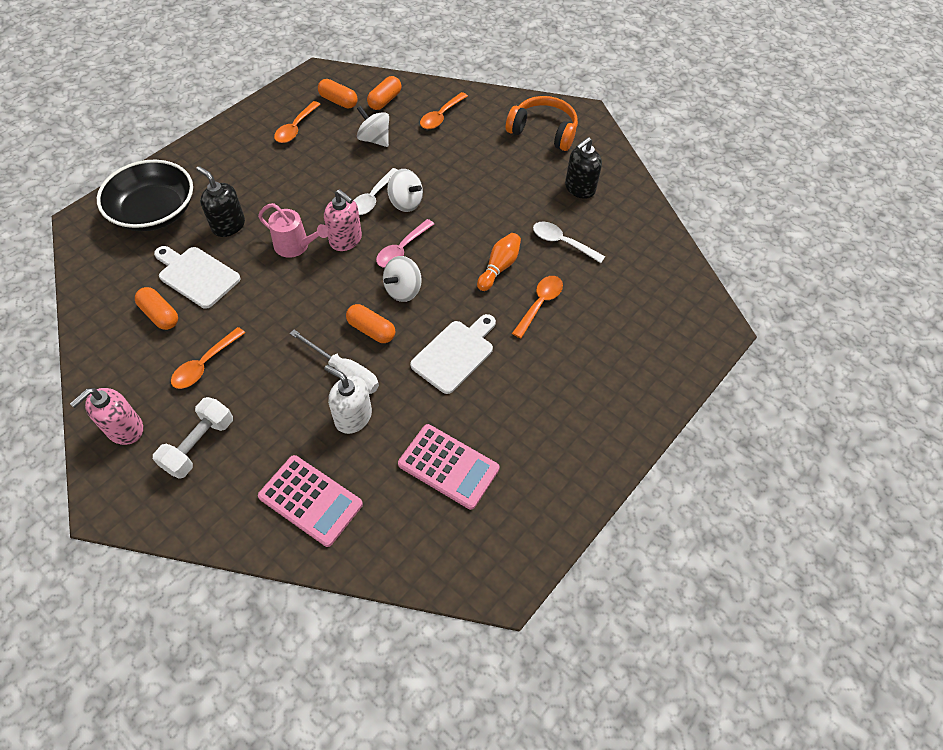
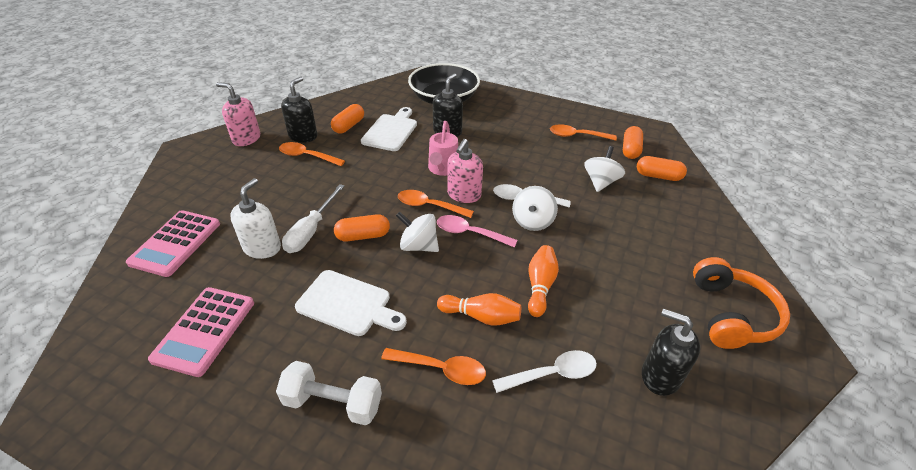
camera: 75 degrees right, 15 degrees down
(155, 365) = (303, 136): none -> black soap dispenser
(199, 445) = (232, 173): white dumbbell -> white dumbbell (333, 403)
(371, 330) = (363, 236): orange capsule -> orange capsule turned 60 degrees clockwise
(441, 116) = (672, 219): orange spoon -> orange spoon (429, 206)
(481, 222) = (540, 286): none -> orange bowling pin
(562, 242) = (552, 374): white spoon -> white spoon turned 60 degrees clockwise

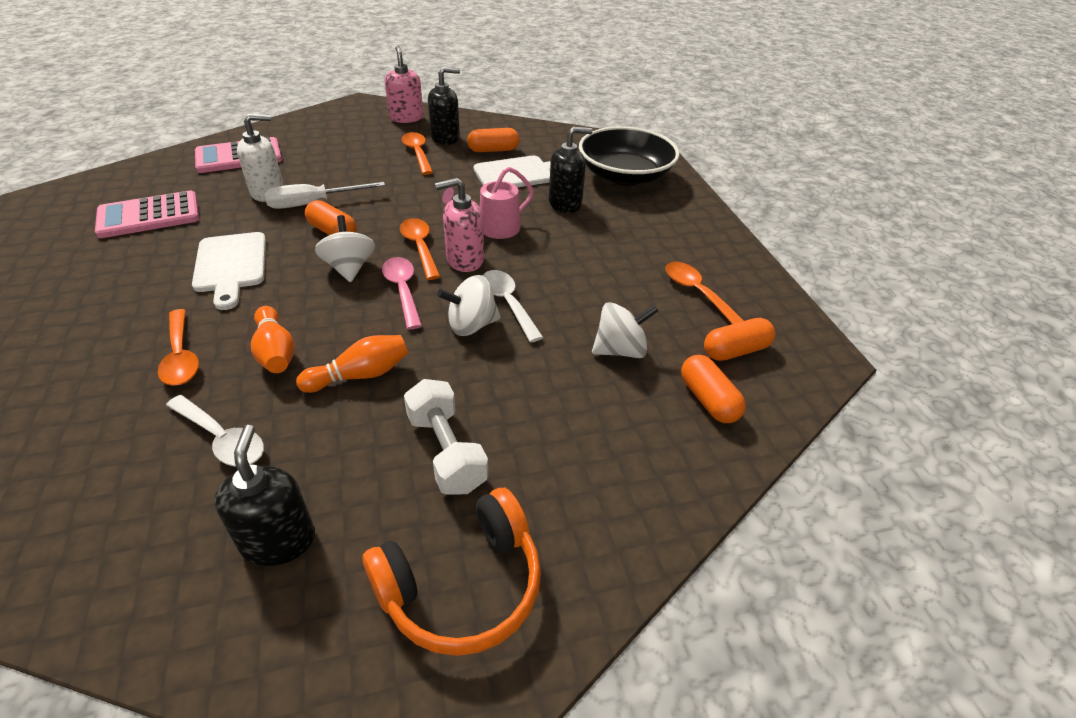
camera: 50 degrees right, 0 degrees up
(333, 403) = (102, 313): white dumbbell -> white dumbbell (446, 451)

